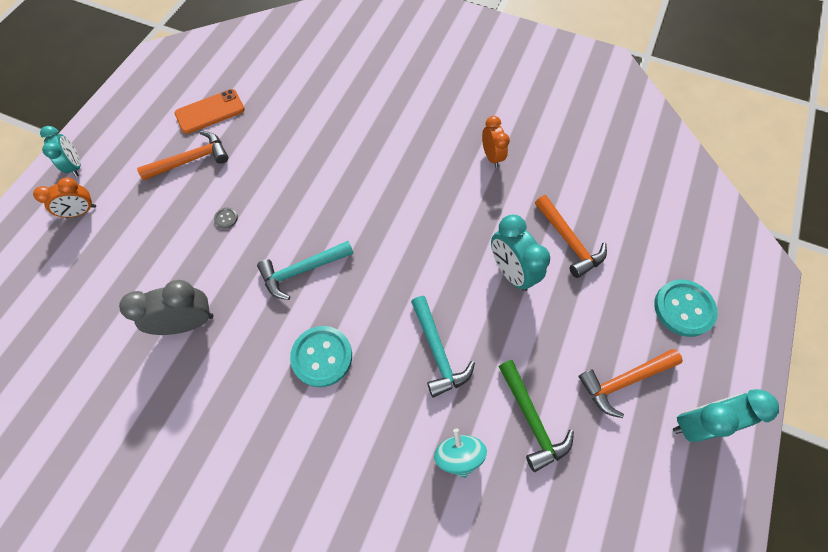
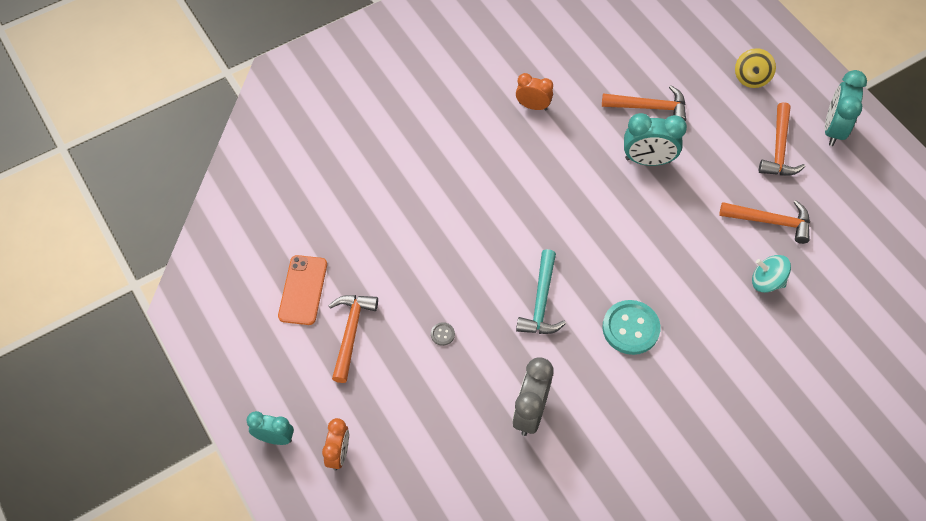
camera: 55 degrees left, 5 degrees down
(438, 352) = (680, 248): turquoise hammer -> none
(531, 420) = (770, 221): green hammer -> orange hammer
(683, 308) = (751, 78): turquoise button -> yellow spinning top

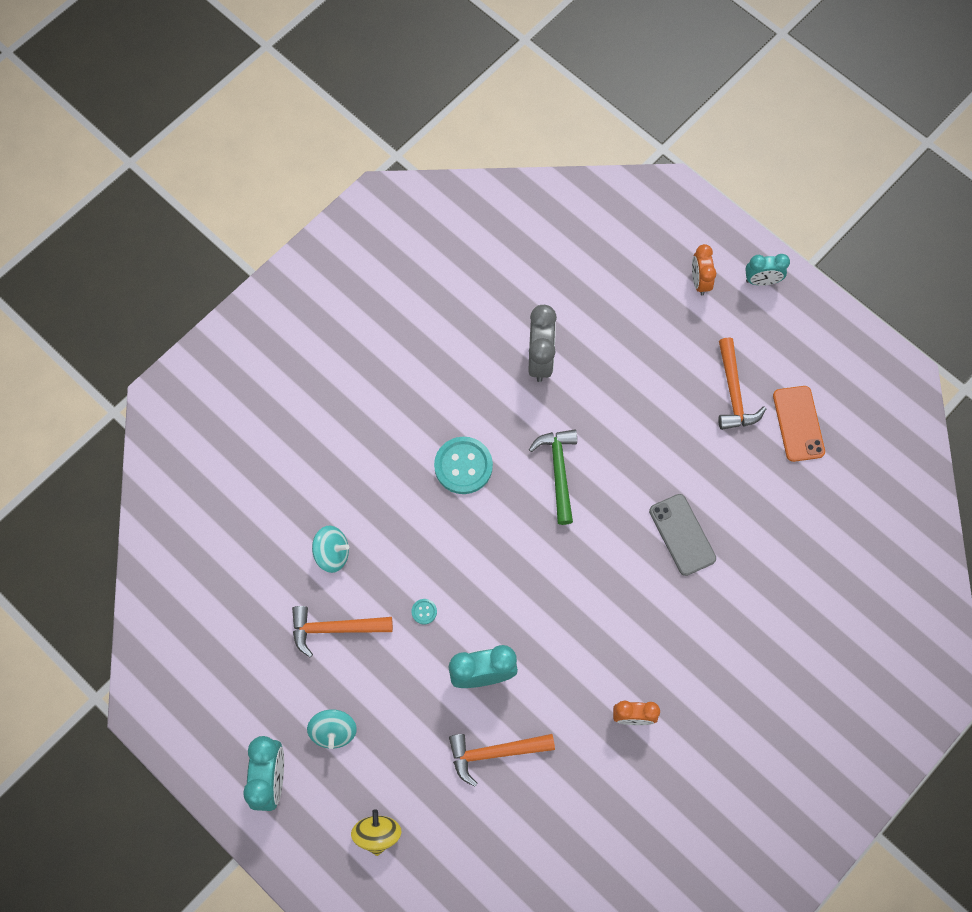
camera: 165 degrees right, 10 degrees up
(442, 334) = (645, 413): grey button -> none
(446, 224) = (682, 534): none -> grey phone
(541, 302) = (558, 471): turquoise hammer -> green hammer
(689, 216) = (424, 611): none -> turquoise button
(779, 149) = (333, 731): orange hammer -> turquoise spinning top

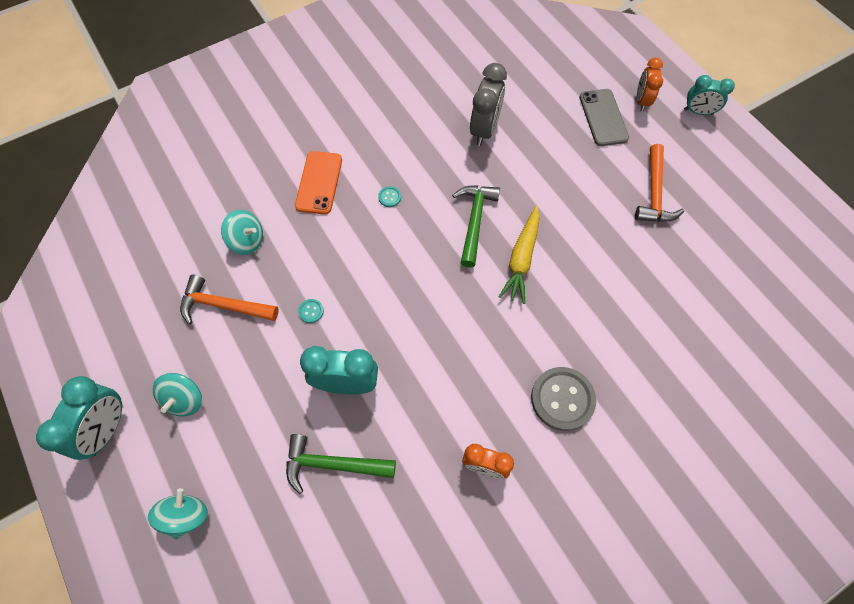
camera: 15 degrees right, 5 degrees down
(377, 834) = (186, 515): yellow spinning top -> turquoise spinning top
(463, 466) = (389, 197): turquoise button -> turquoise button, size x0.42
(494, 753) = (332, 464): orange hammer -> green hammer
(616, 501) = (521, 259): none -> yellow carrot
(682, 534) = (578, 303): grey phone -> grey phone (603, 117)
(688, 635) = (562, 399): none -> grey button
(798, 424) = (712, 232): orange phone -> orange phone (319, 183)

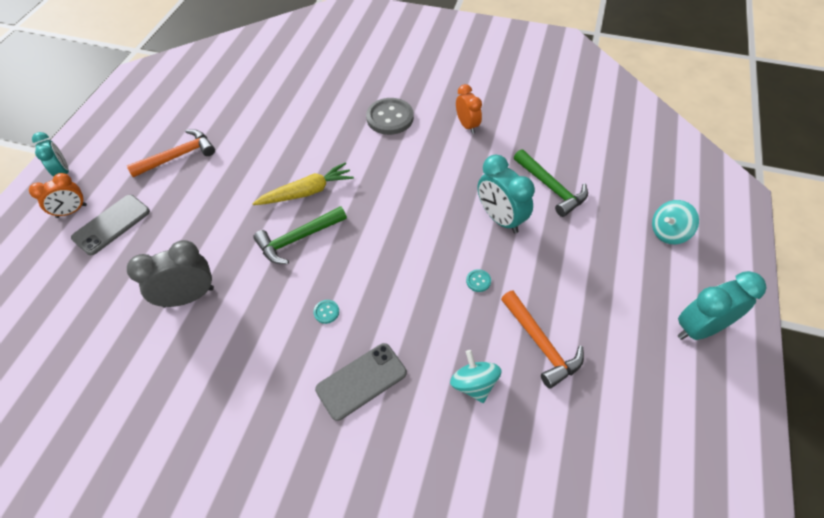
camera: 130 degrees left, 10 degrees down
(184, 399) = (624, 300): turquoise spinning top -> none
(319, 183) = (361, 381): orange phone -> grey phone

